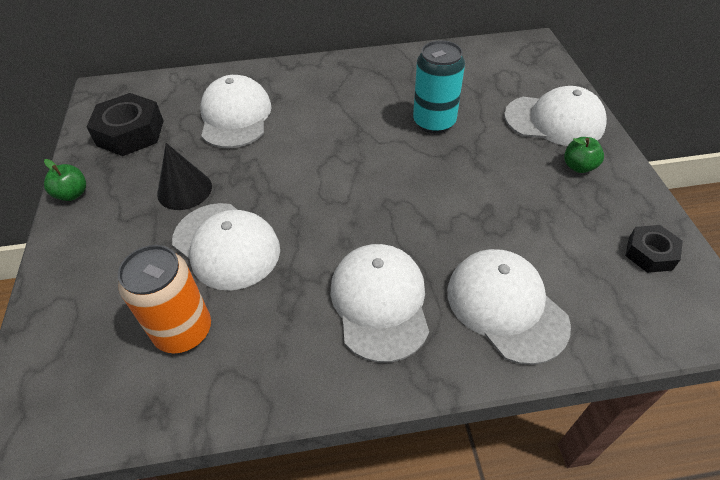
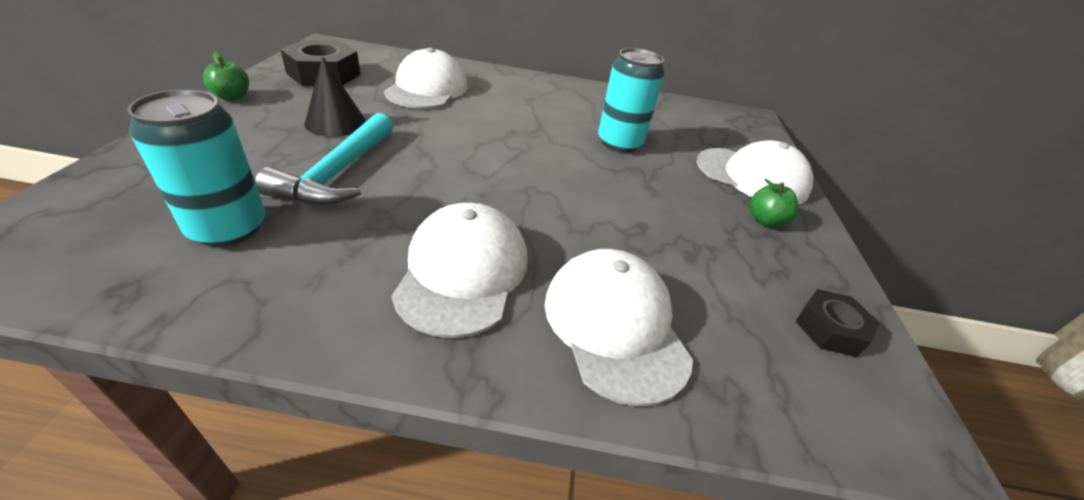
camera: 10 degrees right, 10 degrees down
(183, 331) = (228, 228): orange can -> turquoise can
(226, 245) = (338, 173): white cap -> turquoise hammer

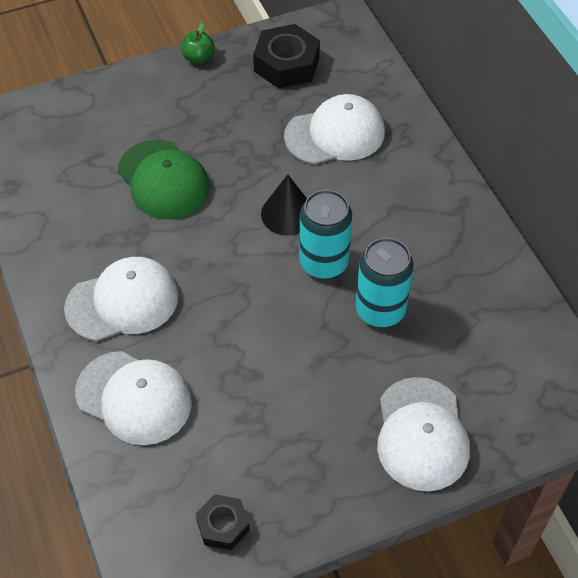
camera: 65 degrees right, 15 degrees up
(228, 228) = (75, 180): turquoise can -> turquoise can (323, 263)
(335, 122) = (221, 130): black cone -> black cone (287, 214)
(338, 173) = (163, 180): turquoise hammer -> green cap
(615, 326) = (134, 397): white cap -> white cap turned 75 degrees clockwise
(765, 220) = (342, 460): green apple -> none

